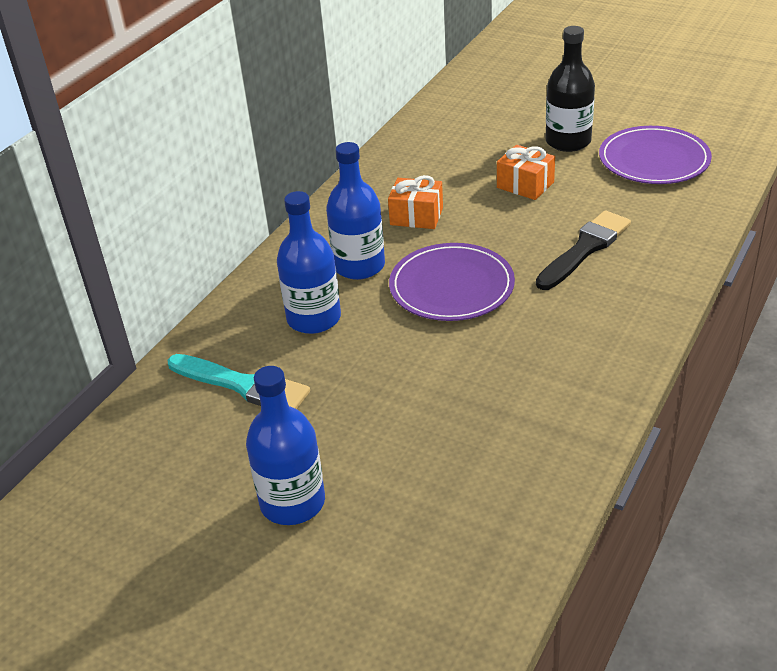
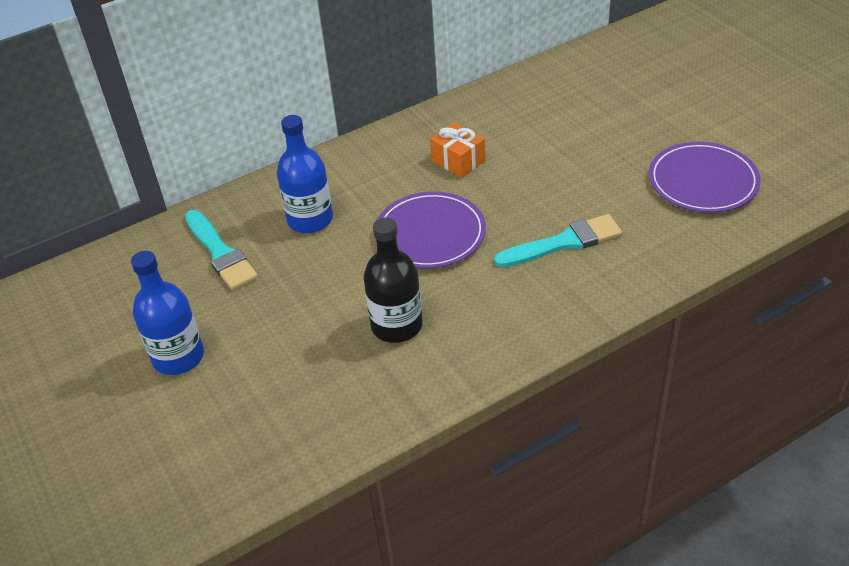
camera: 30 degrees right, 5 degrees up
(359, 266) = (378, 188): blue bottle -> none
(525, 185) = (569, 164): orange gift -> none
(568, 141) = (644, 136): black bottle -> black bottle (396, 325)
(584, 249) = (563, 243): black brush -> turquoise brush

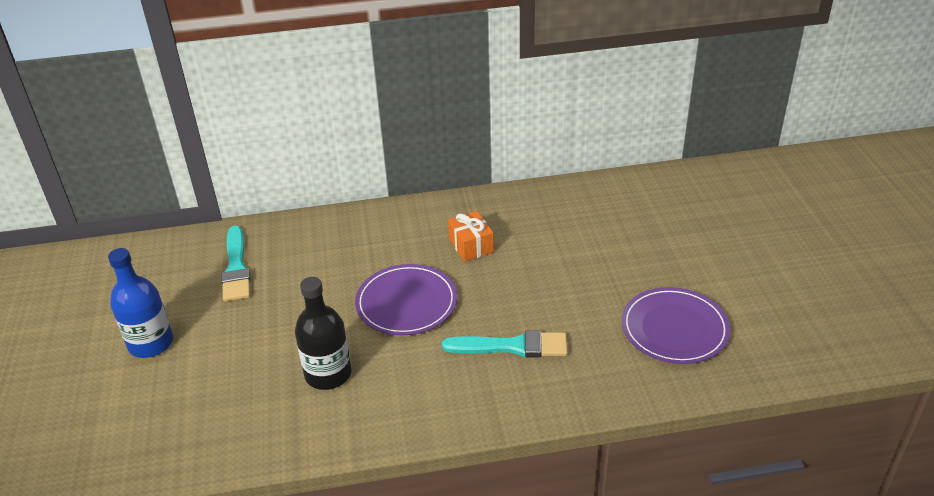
camera: 20 degrees right, 5 degrees down
(310, 219) = (321, 261): blue bottle -> none

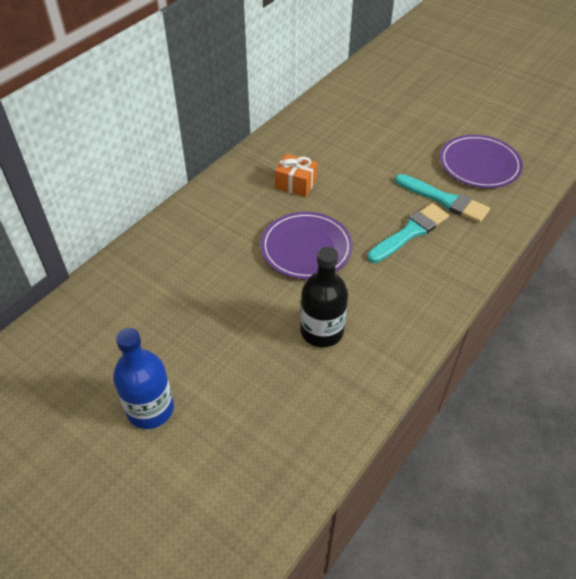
camera: 45 degrees left, 10 degrees up
(236, 267) = (139, 304): turquoise brush -> turquoise brush (444, 200)

